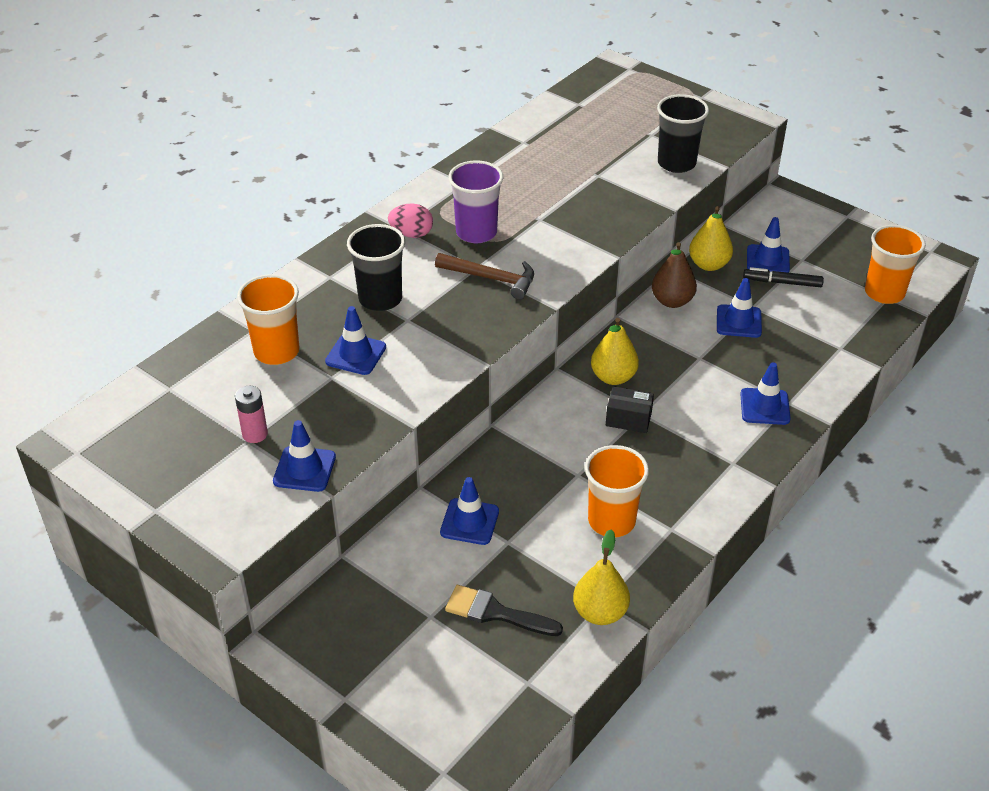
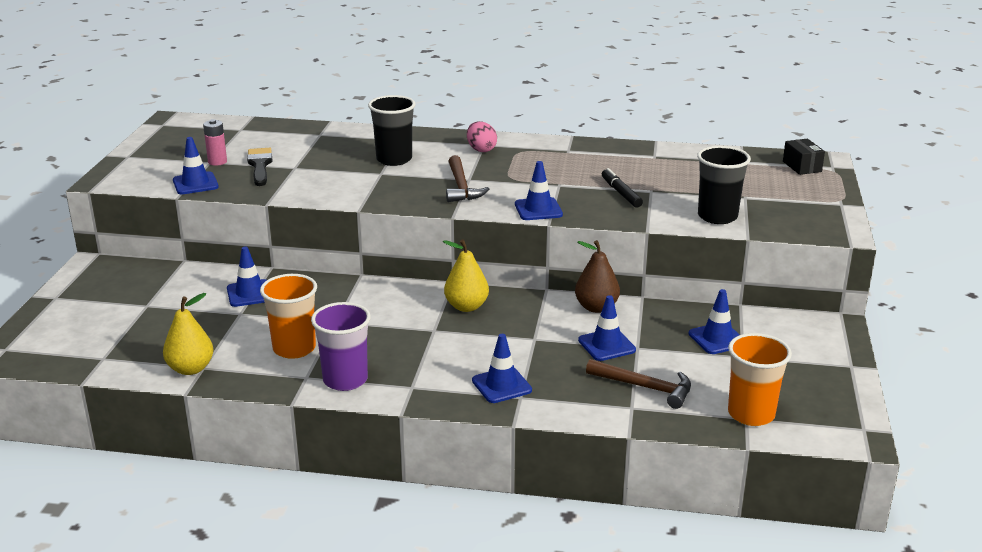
camera: 60 degrees right, 15 degrees down
(276, 351) = (304, 146): orange cup -> none
(356, 354) = (325, 168): blue traffic cone -> blue traffic cone (538, 209)
(476, 233) = (511, 168): purple cup -> purple cup (345, 380)
(495, 612) = (164, 327): black brush -> black brush (260, 165)
(628, 419) = (421, 326): black box -> black box (802, 166)
(708, 264) = (670, 312): yellow pear -> none
(782, 282) = (692, 354): black marker -> black marker (621, 193)
(816, 328) = (645, 387): none -> brown hammer

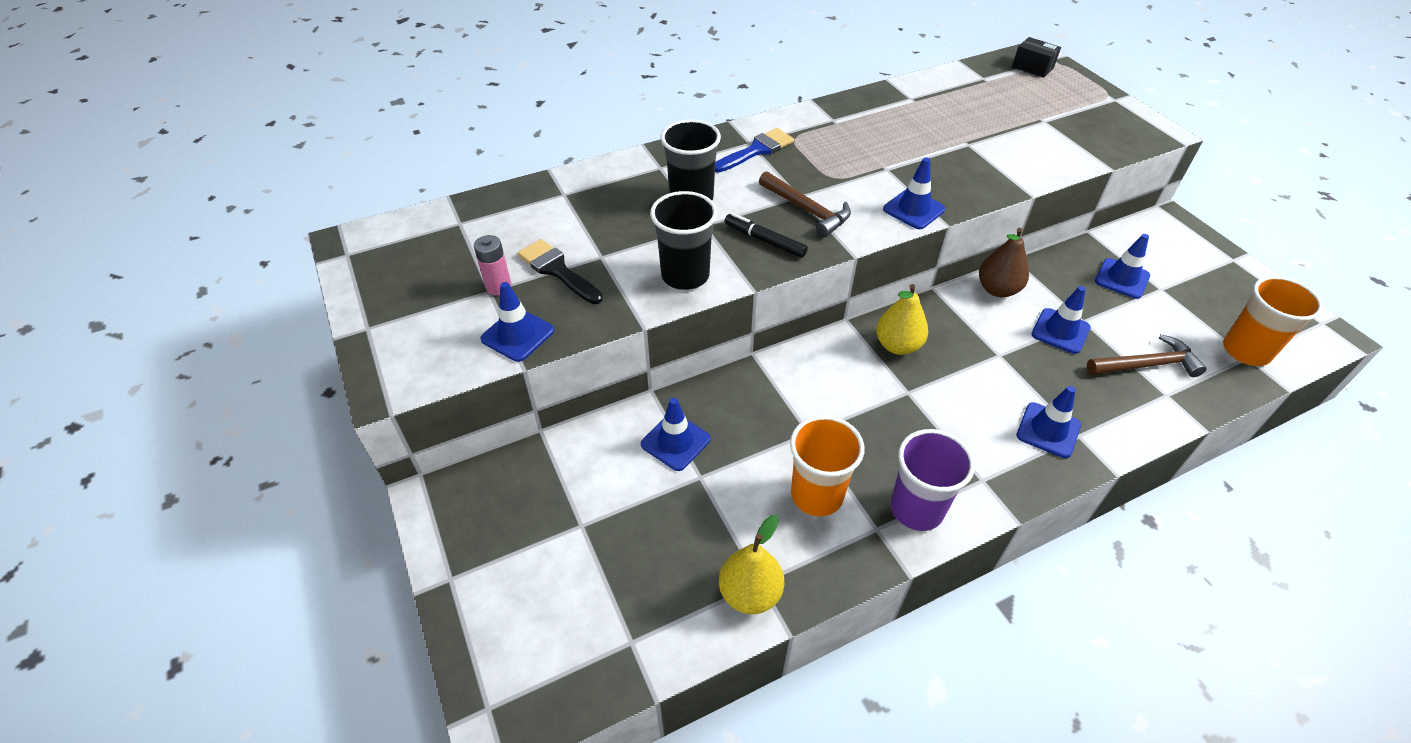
camera: 35 degrees left, 20 degrees up
(481, 149) = (756, 150): pink egg -> blue brush
(621, 193) = (949, 157): black marker -> black marker (764, 241)
(717, 217) = (1057, 153): black cup -> black cup (685, 275)

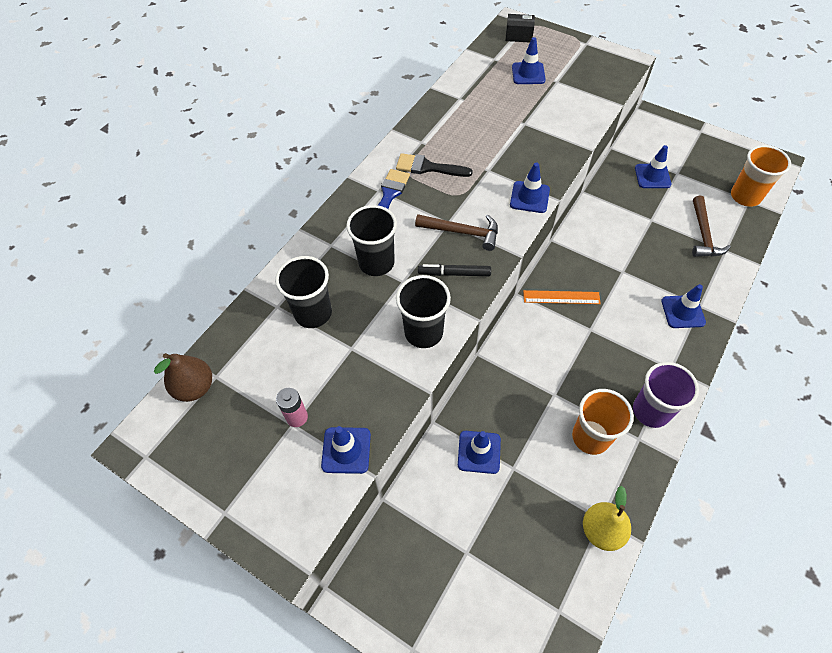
camera: 30 degrees left, 10 degrees up
(557, 270) = (329, 378): black brush -> black brush (428, 167)
(591, 213) = (313, 313): none -> black cup
(897, 345) = (561, 297): yellow pear -> orange ruler
(997, 289) = (590, 221): brown pear -> brown pear (195, 387)
(1060, 331) = (644, 234): blue traffic cone -> blue traffic cone (528, 73)
(1146, 365) = (703, 234): brown hammer -> brown hammer turned 135 degrees clockwise

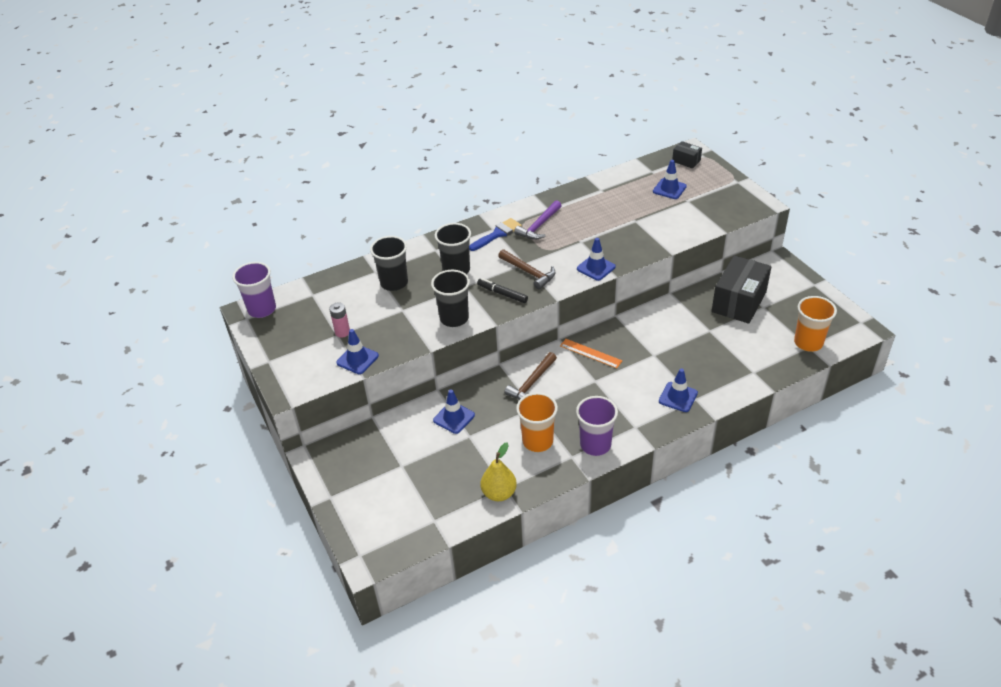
camera: 30 degrees right, 15 degrees down
(159, 432) = (262, 309): none -> purple cup
(195, 387) = (297, 295): brown pear -> none
(428, 167) = (539, 226): black brush -> purple hammer
(652, 176) = (739, 302): blue traffic cone -> black box
(703, 234) = (744, 355): brown hammer -> brown hammer (532, 383)

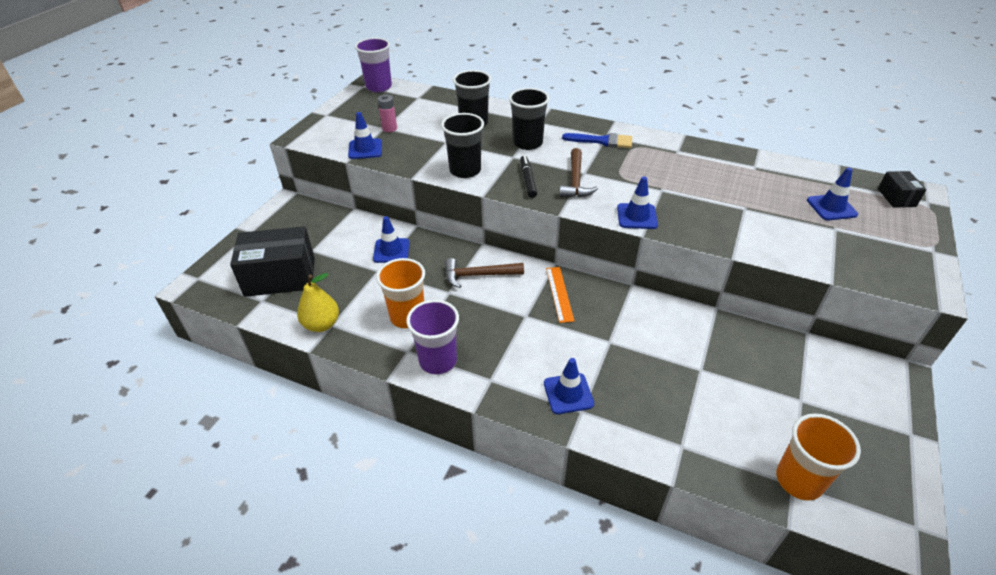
camera: 50 degrees right, 0 degrees up
(539, 226) = (646, 157): purple hammer -> none
(739, 302) = (779, 373): black box -> black box (280, 277)

